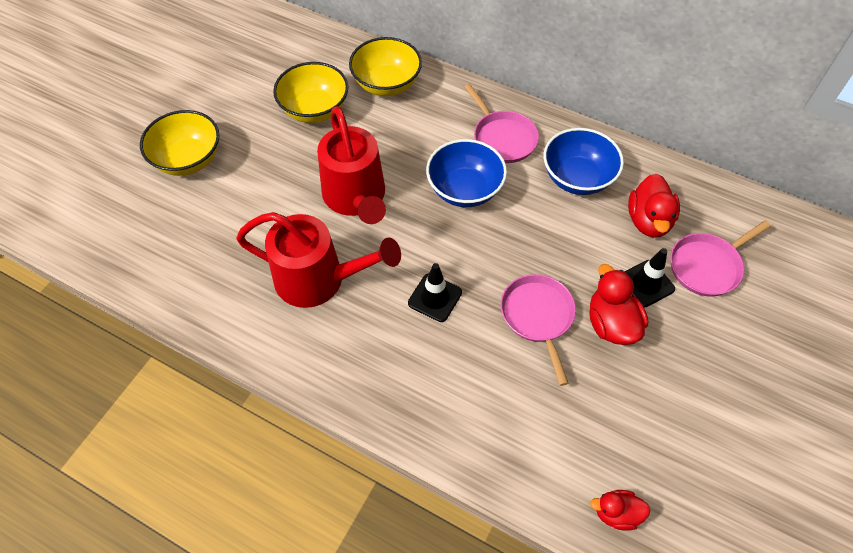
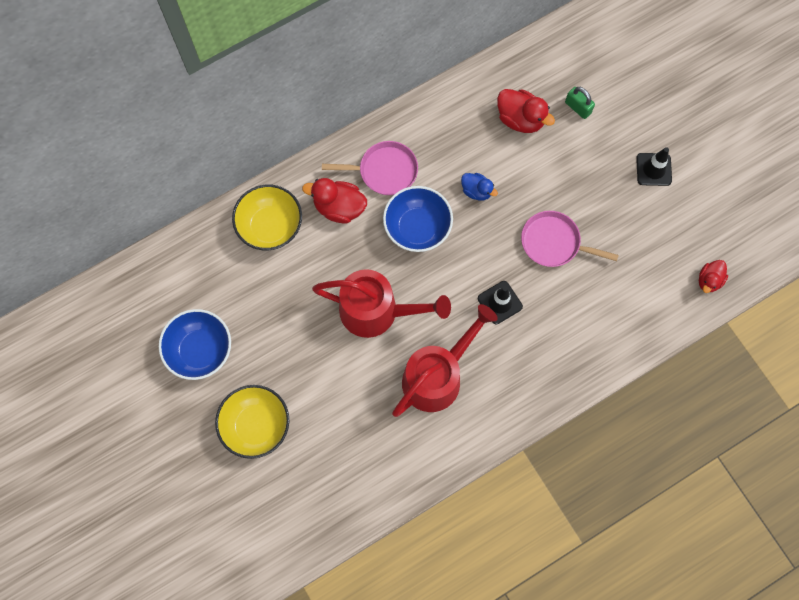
camera: 60 degrees left, 15 degrees up
(314, 109) = (263, 298): yellow bowl -> none
(541, 220) = (476, 191): none -> blue duck
(577, 178) = (455, 141): blue bowl -> blue bowl (200, 350)
(611, 323) = (585, 199): red duck -> red duck (339, 207)
(646, 283) = (568, 156): black traffic cone -> black traffic cone (653, 169)
(707, 266) = (578, 107): pink pan -> green padlock

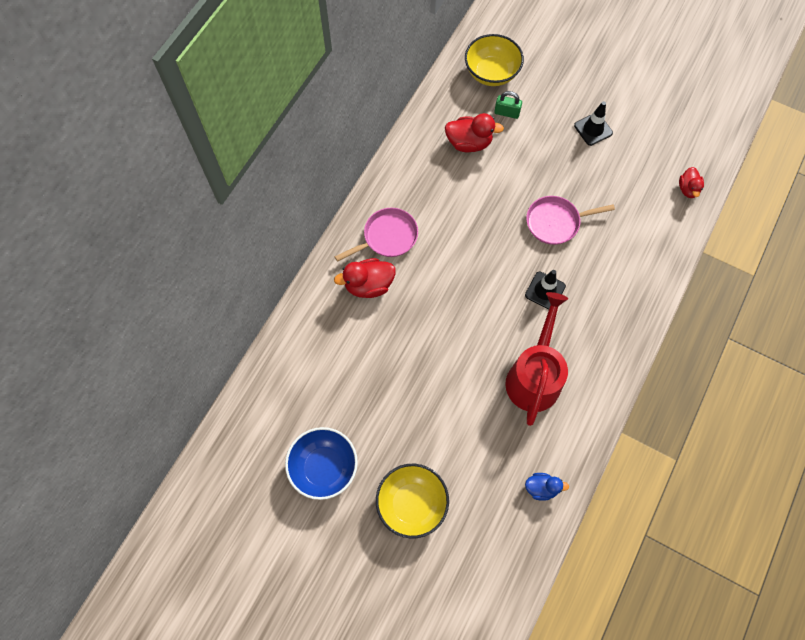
camera: 30 degrees left, 5 degrees down
(270, 226) = (320, 331): yellow bowl -> yellow bowl (491, 73)
(377, 311) = (453, 351): red watering can -> none
(417, 228) = (442, 267): blue bowl -> none
(476, 191) = (470, 214): blue duck -> blue duck (541, 488)

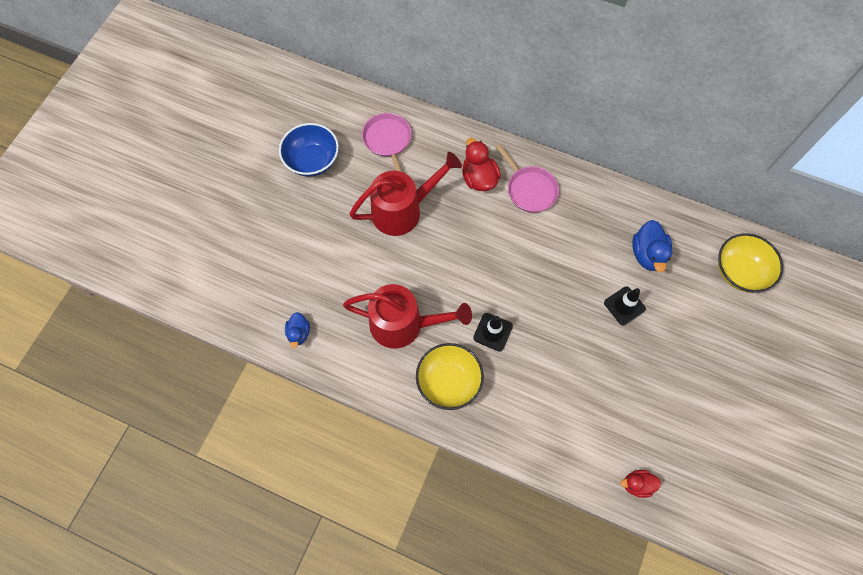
camera: 85 degrees right, 0 degrees up
(400, 367) = (403, 210): none -> red watering can
(412, 504) = (284, 228): yellow bowl -> yellow bowl (449, 381)
(469, 143) = (647, 254): red duck -> blue duck
(506, 113) = (693, 289): green padlock -> none
(555, 222) = (570, 341): pink pan -> pink pan (388, 141)
(593, 129) = (692, 379): black traffic cone -> black traffic cone (624, 306)

